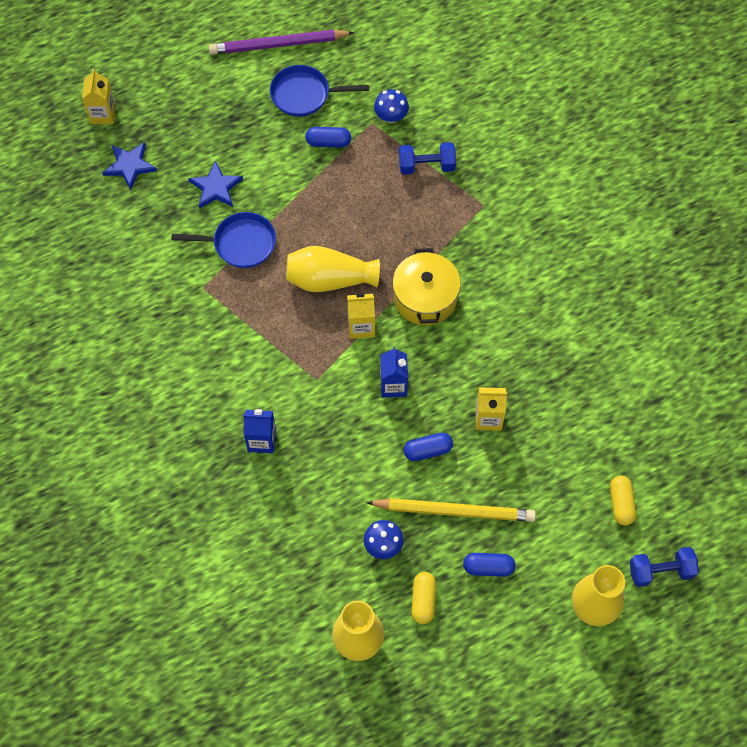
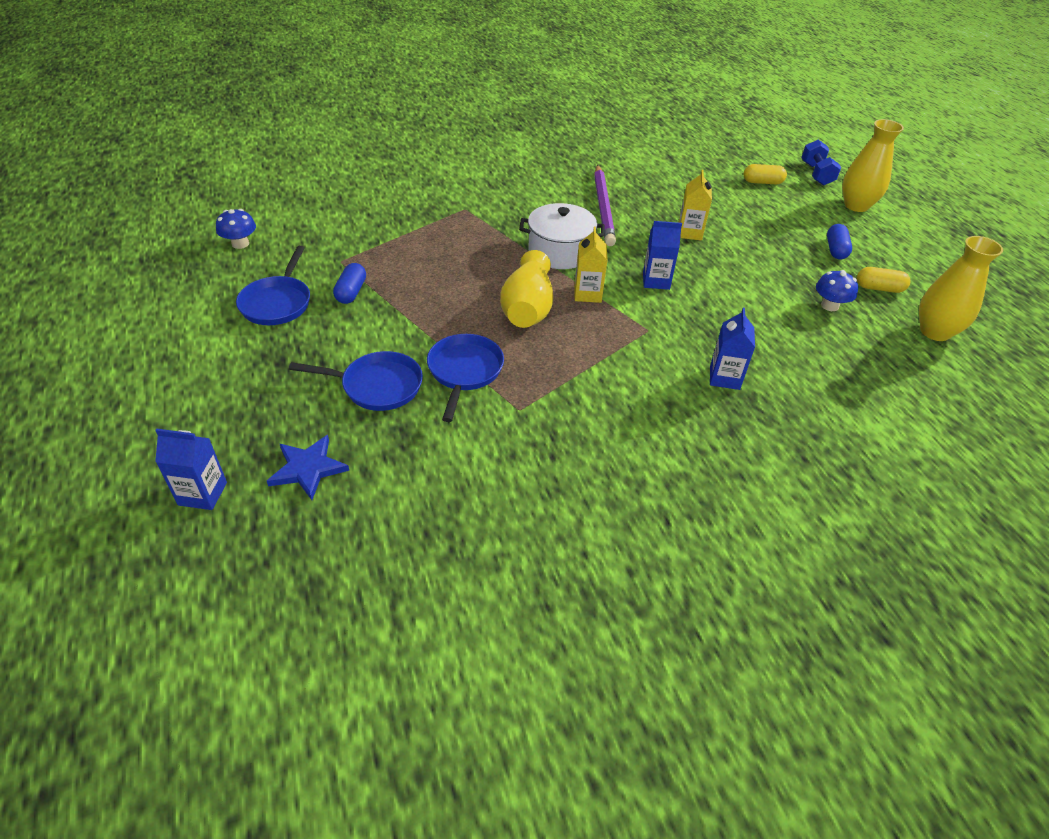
camera: 85 degrees left, 20 degrees down
(103, 114) = (203, 493): yellow carton -> blue carton
(216, 187) = (377, 386): blue star -> blue pan
(279, 44) = (193, 315): purple pencil -> purple pencil (603, 207)
(391, 116) = (338, 248): blue mushroom -> blue mushroom (240, 244)
(425, 298) = (560, 252): yellow pot -> white pot
(426, 166) = (409, 234): blue dumbbell -> none
(427, 450) = (725, 269): blue capsule -> none
(454, 511) = (785, 261): yellow pencil -> none

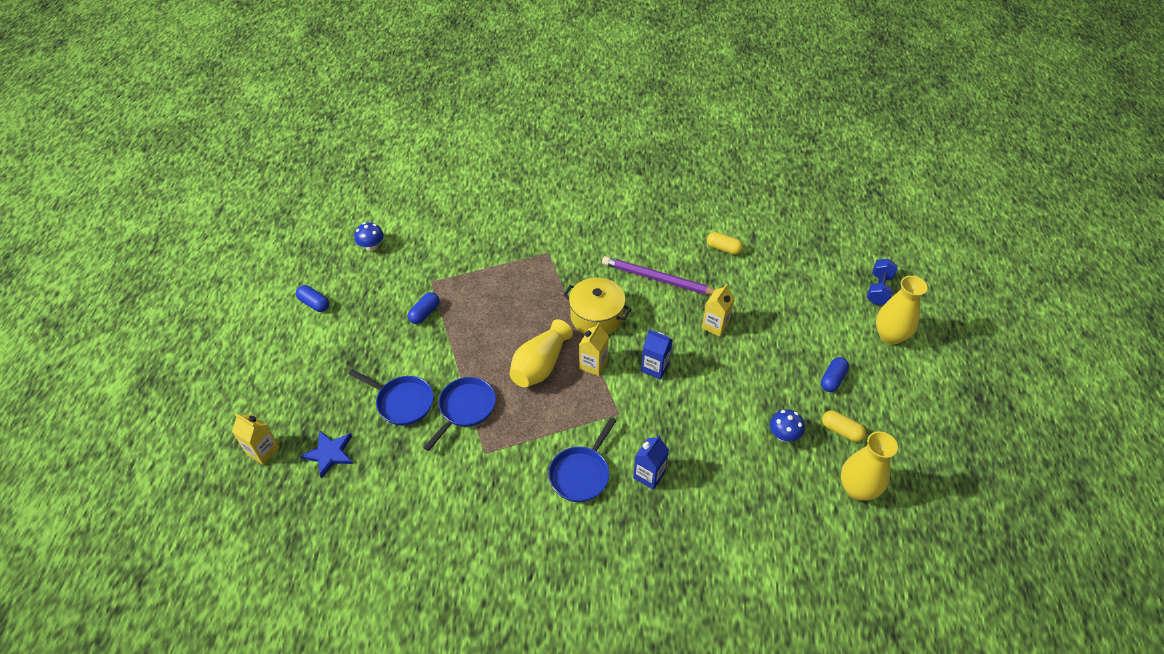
camera: 25 degrees right, 5 degrees up
(192, 315) = (314, 304): none -> blue capsule
(203, 493) = (263, 451): blue carton -> yellow carton
(278, 302) = (372, 309): blue pan -> blue pan (581, 473)
(560, 252) = (596, 317): white pot -> yellow pot
(603, 207) = (659, 279): purple pencil -> purple pencil turned 90 degrees clockwise
(762, 182) = (819, 286): yellow capsule -> yellow capsule (723, 248)

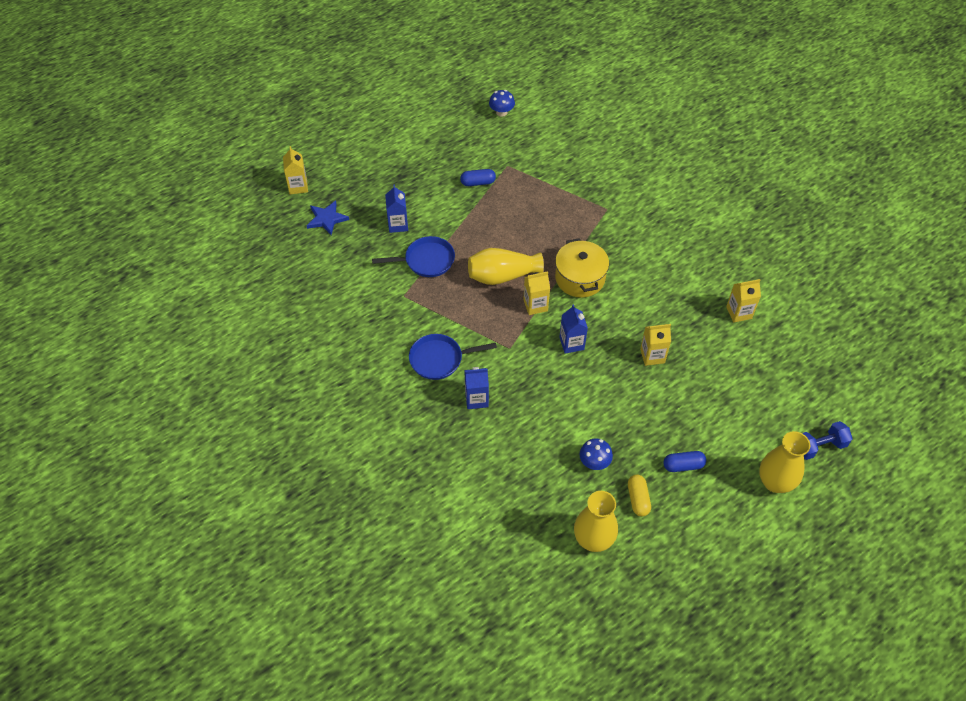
camera: 50 degrees right, 5 degrees up
(314, 304) = (424, 122): blue capsule -> none
(402, 402) = (398, 225): blue pan -> blue carton
(659, 279) = (658, 292): purple pencil -> none
(723, 248) = (739, 312): yellow capsule -> yellow carton

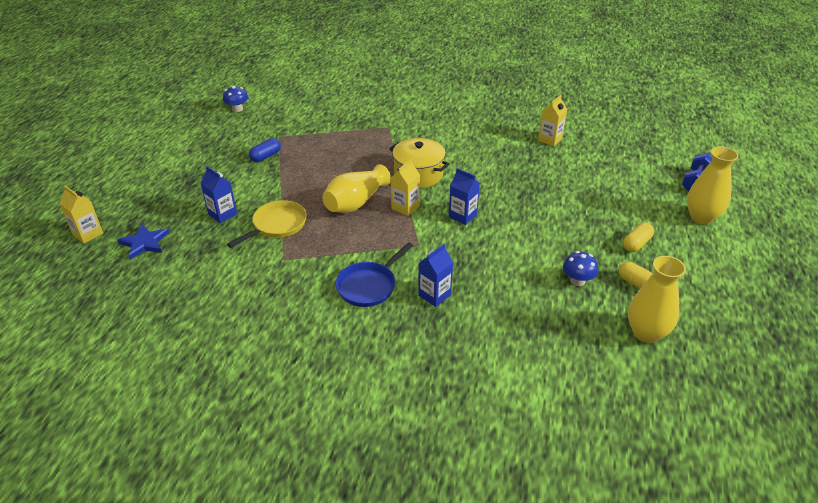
camera: 40 degrees left, 15 degrees down
(426, 260) = (277, 225): blue pan -> yellow pan
(652, 356) = (528, 192): yellow carton -> none
(683, 465) = (636, 244): blue capsule -> yellow capsule

